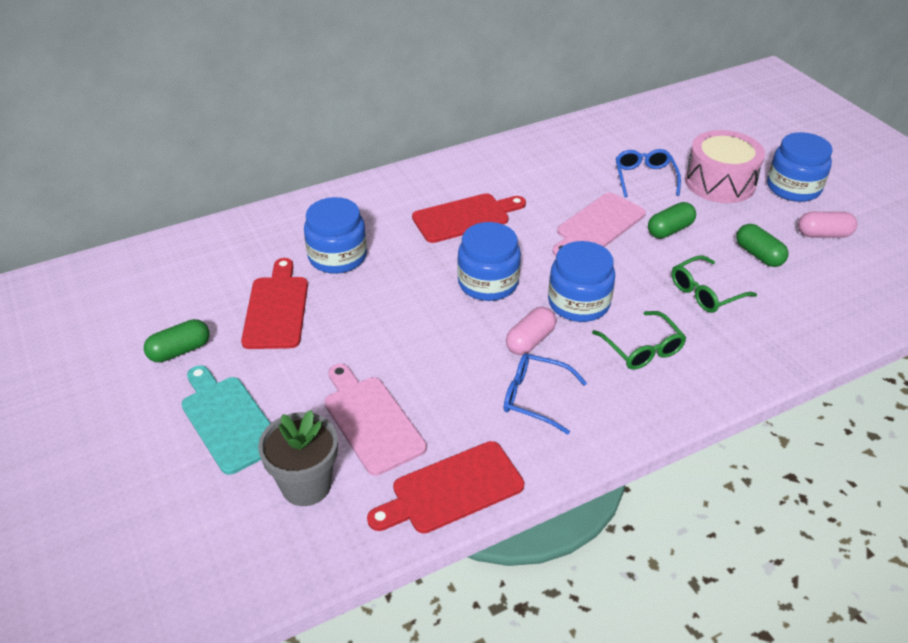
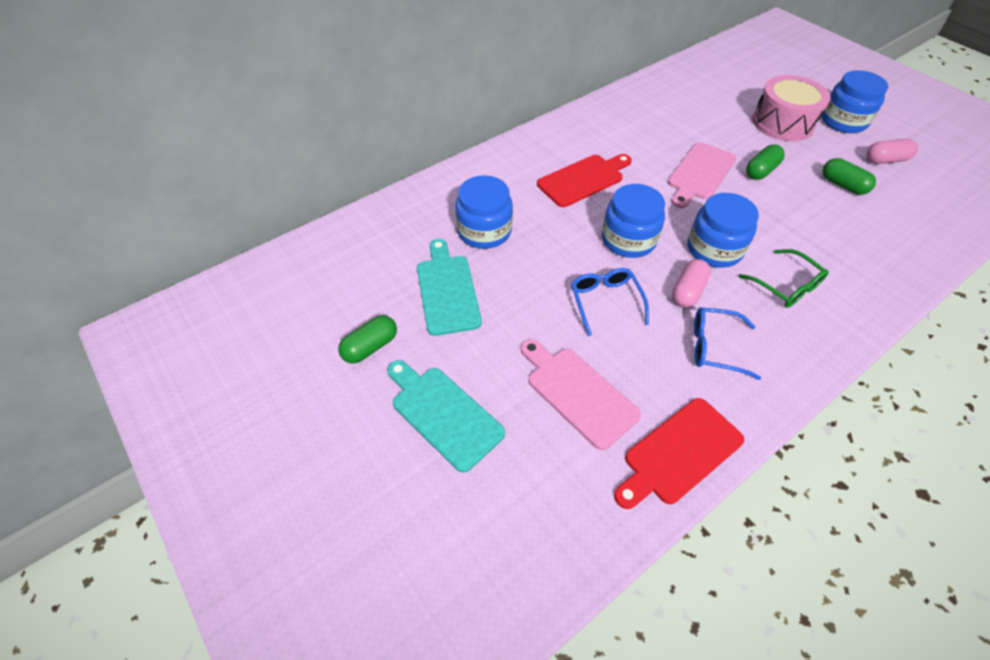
camera: 10 degrees left, 10 degrees up
(276, 308) = (447, 290): red cutting board -> turquoise cutting board
(306, 485) = (543, 471): grey flower pot -> none
(644, 177) = (720, 125): blue glasses -> blue glasses (605, 301)
(705, 292) = (815, 225): green glasses -> none

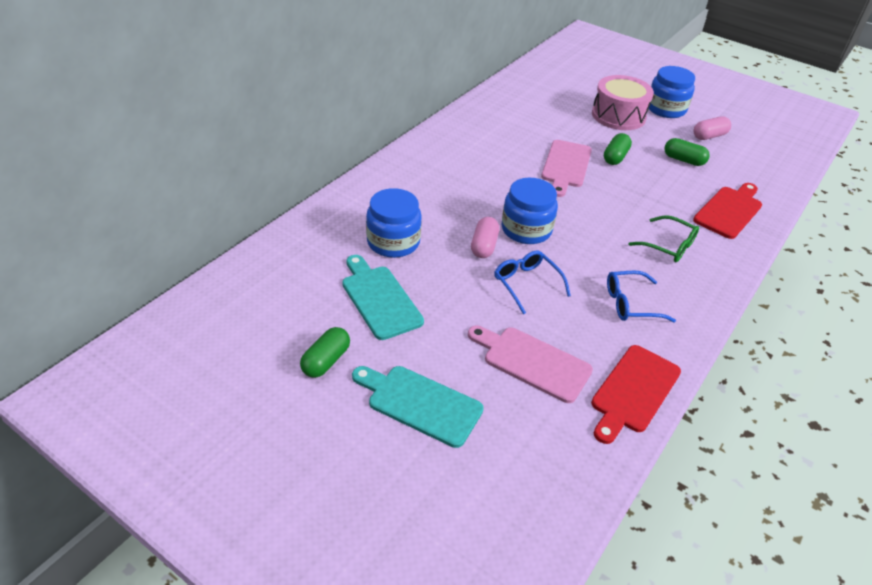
camera: 20 degrees left, 10 degrees down
(583, 179) = (466, 184): red cutting board -> red cutting board (729, 211)
(687, 291) = (592, 263): pink capsule -> pink capsule (484, 246)
(714, 249) = (601, 226): blue jar -> none

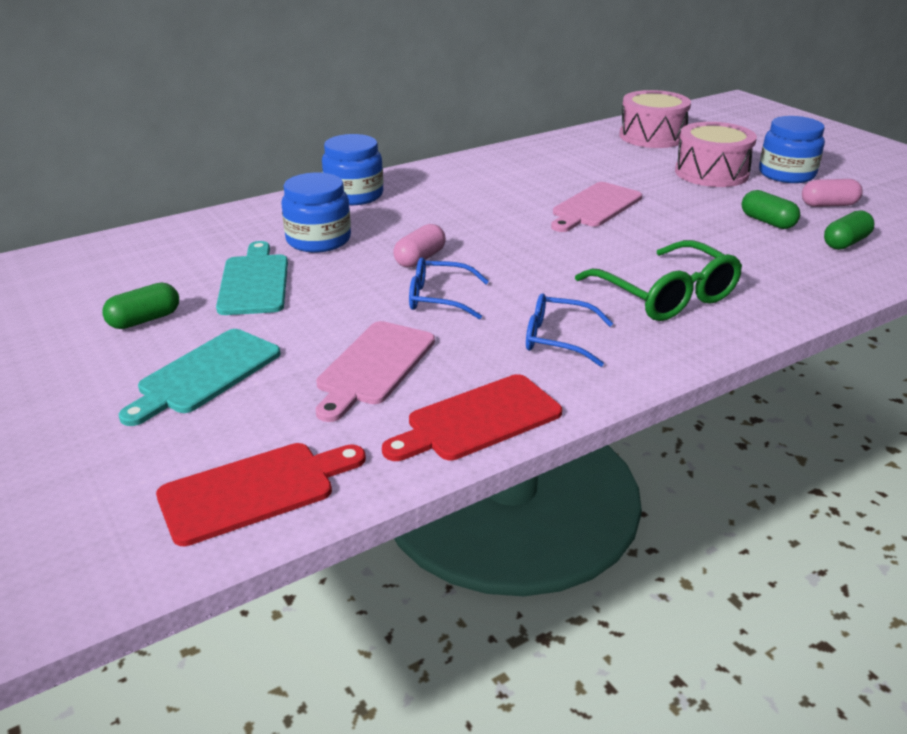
camera: 25 degrees right, 10 degrees down
(420, 403) = (205, 374): turquoise cutting board -> turquoise cutting board turned 105 degrees counterclockwise
(526, 229) = (487, 253): blue jar -> blue jar (354, 195)
(526, 284) = (438, 298): blue glasses -> blue glasses turned 75 degrees counterclockwise
(532, 362) = (374, 366): pink cutting board -> pink cutting board turned 120 degrees counterclockwise
(554, 82) = (652, 136): none -> pink drum
(615, 157) = (670, 207): green capsule -> green capsule (845, 243)
(669, 246) = (666, 296): green glasses -> green glasses, size x1.60
(729, 211) = (791, 277): red cutting board -> red cutting board (255, 490)

